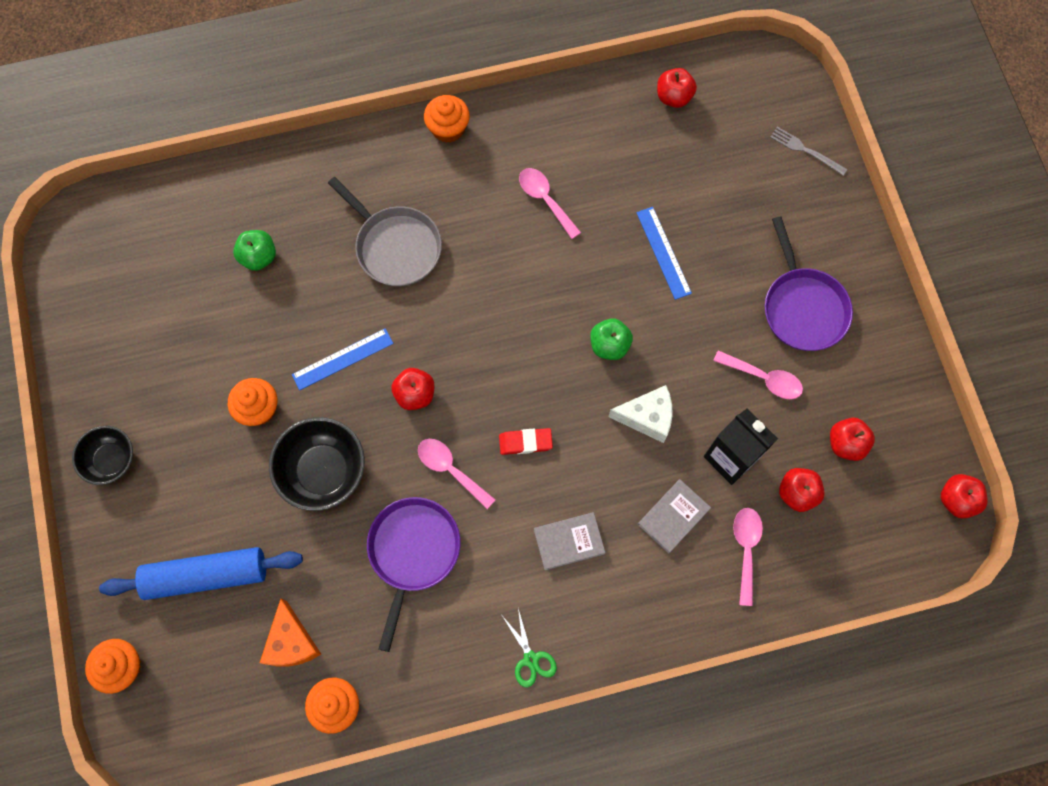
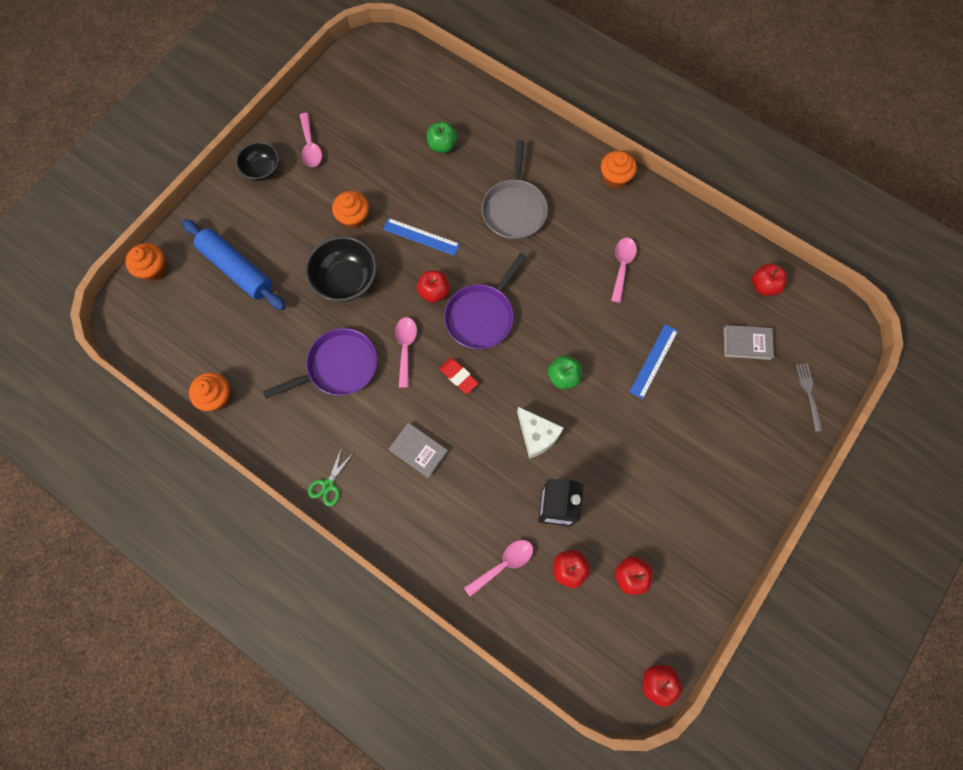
camera: 50 degrees right, 0 degrees up
(291, 642) = (234, 344): orange cheese -> none
(673, 516) = (487, 501): grey book -> grey book (747, 343)
(763, 378) = (627, 488): pink spoon -> pink spoon (310, 146)
(803, 307) = (698, 476): purple pan -> purple pan (481, 316)

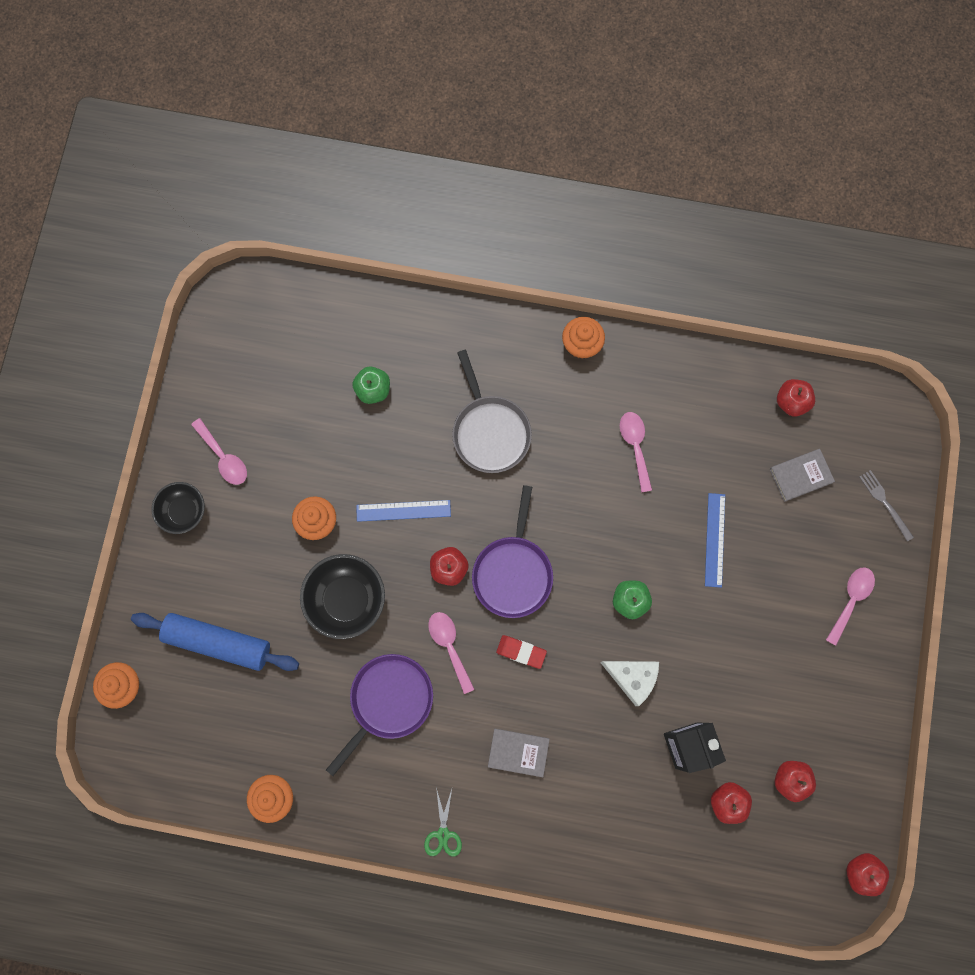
camera: 25 degrees left, 5 degrees up
(504, 564) = (661, 828): pink spoon -> pink spoon (850, 600)

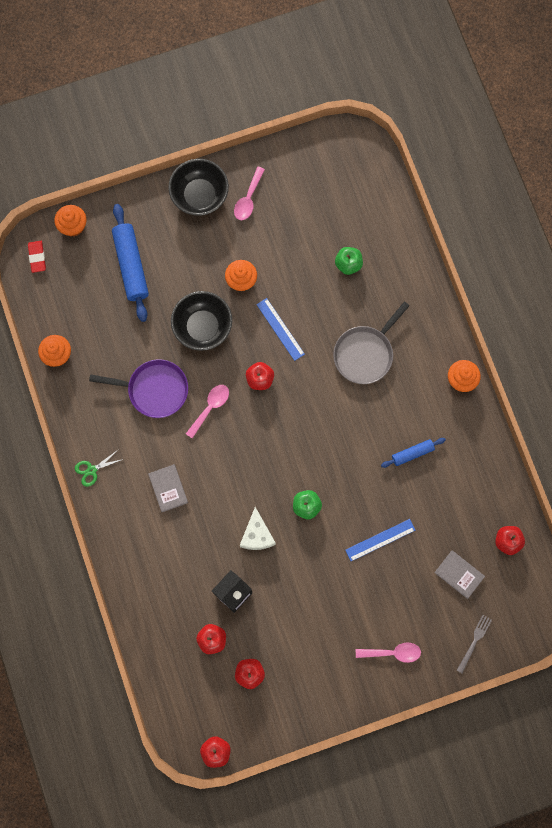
camera: 60 degrees right, 0 degrees up
(183, 511) = (199, 196): black bowl -> black bowl, size x1.56
(513, 572) = (281, 421): purple pan -> none
(521, 652) = (233, 455): red eraser -> red eraser (37, 257)
(635, 446) = (412, 453): pink spoon -> blue rolling pin

